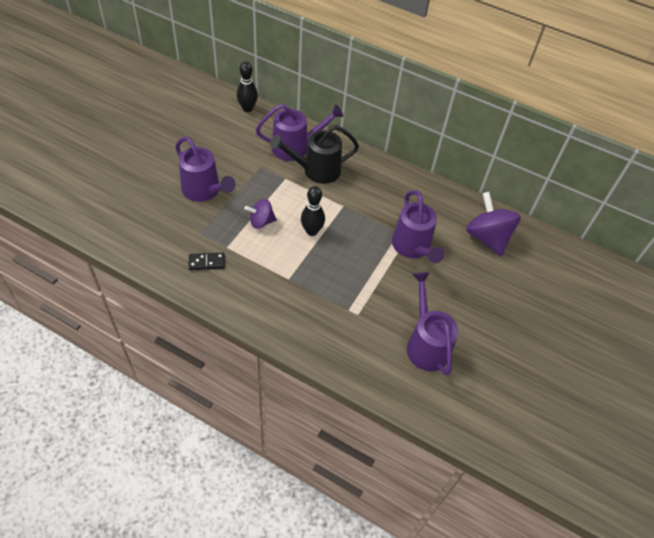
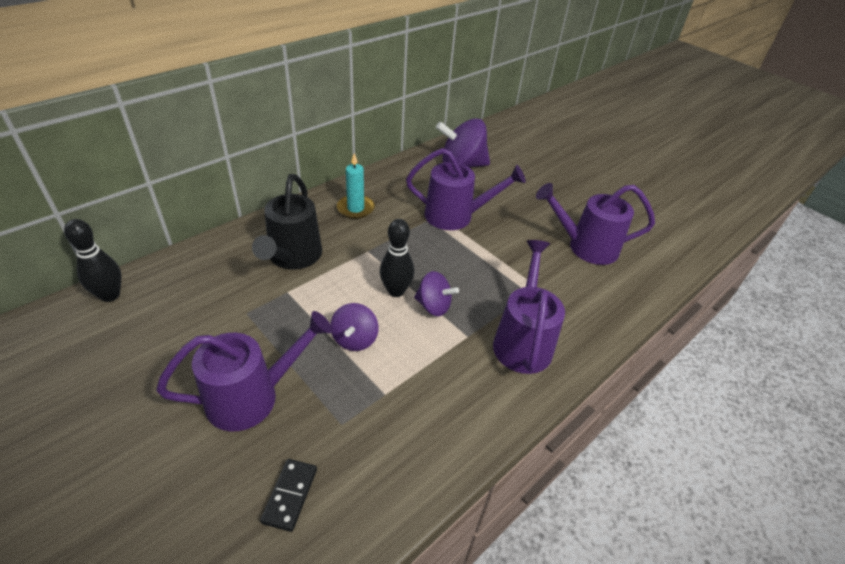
camera: 70 degrees left, 10 degrees down
(206, 262) = (405, 428): black domino -> black domino (290, 495)
(296, 147) = (236, 265): purple watering can -> purple watering can (522, 340)
(307, 254) = (433, 306): none -> purple spinning top
(385, 186) = (355, 208): none -> turquoise candle

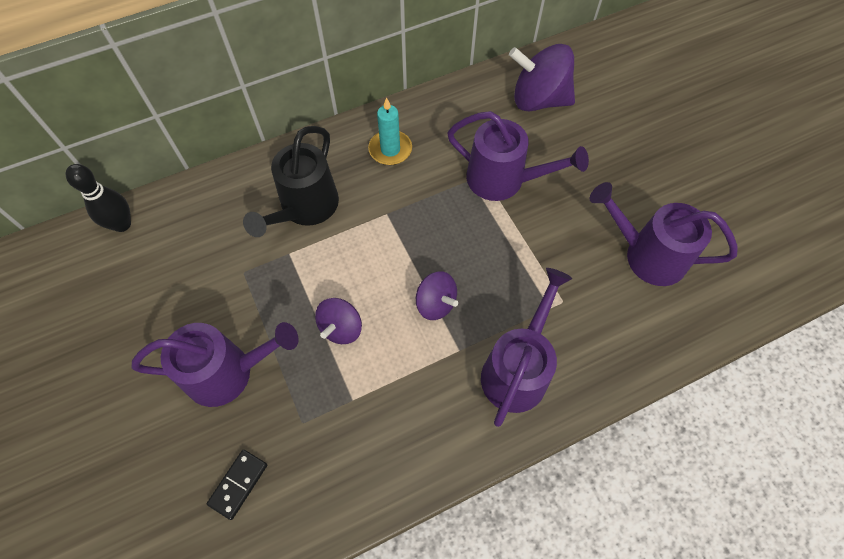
camera: 20 degrees right, 20 degrees up
(396, 291) = (401, 275): black bowling pin -> none

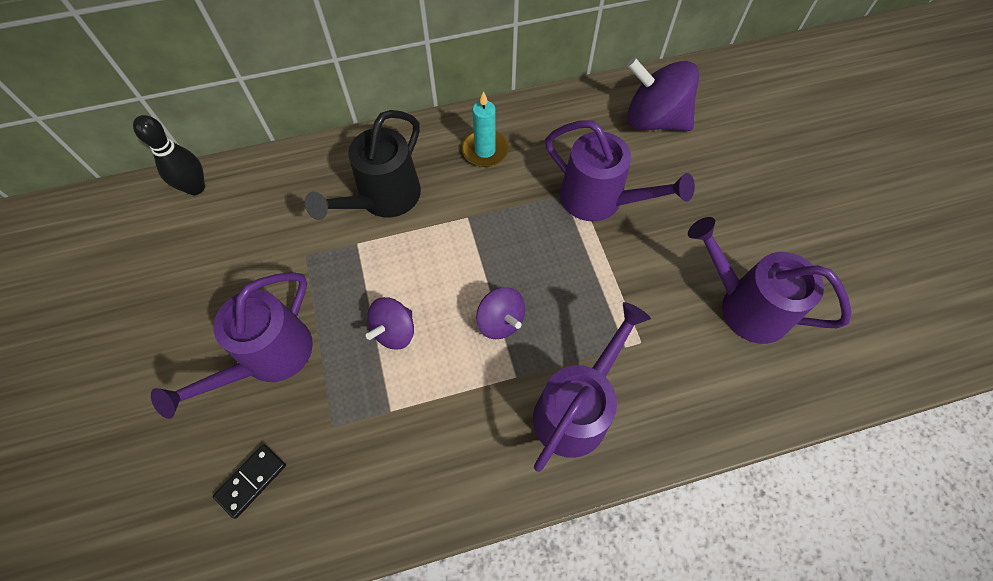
camera: 10 degrees right, 0 degrees up
(229, 372) = (268, 358): purple watering can -> purple watering can turned 120 degrees clockwise

